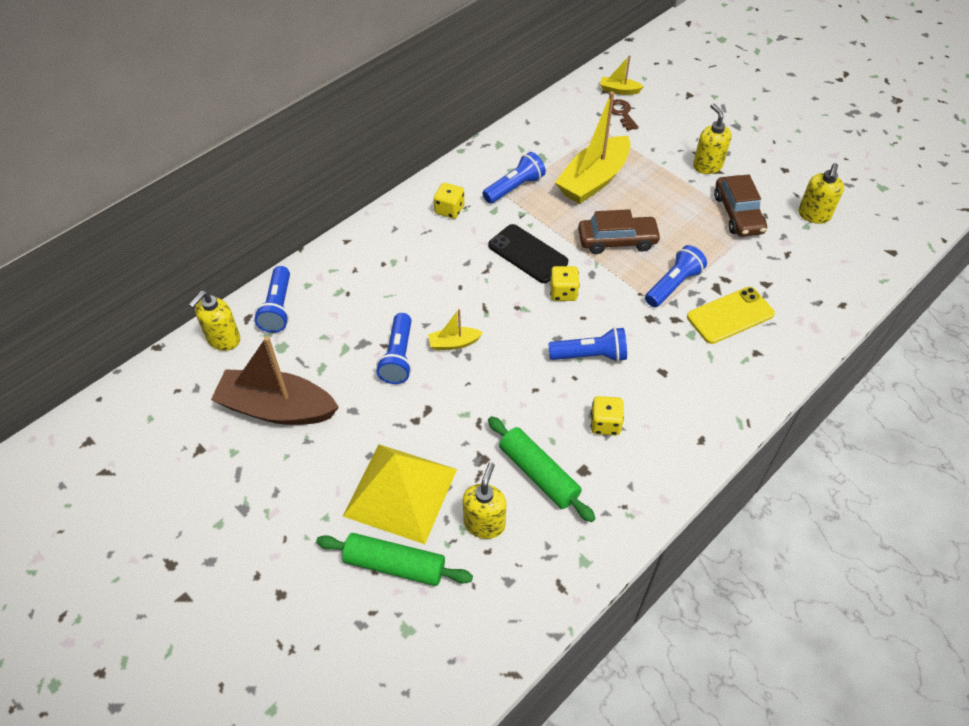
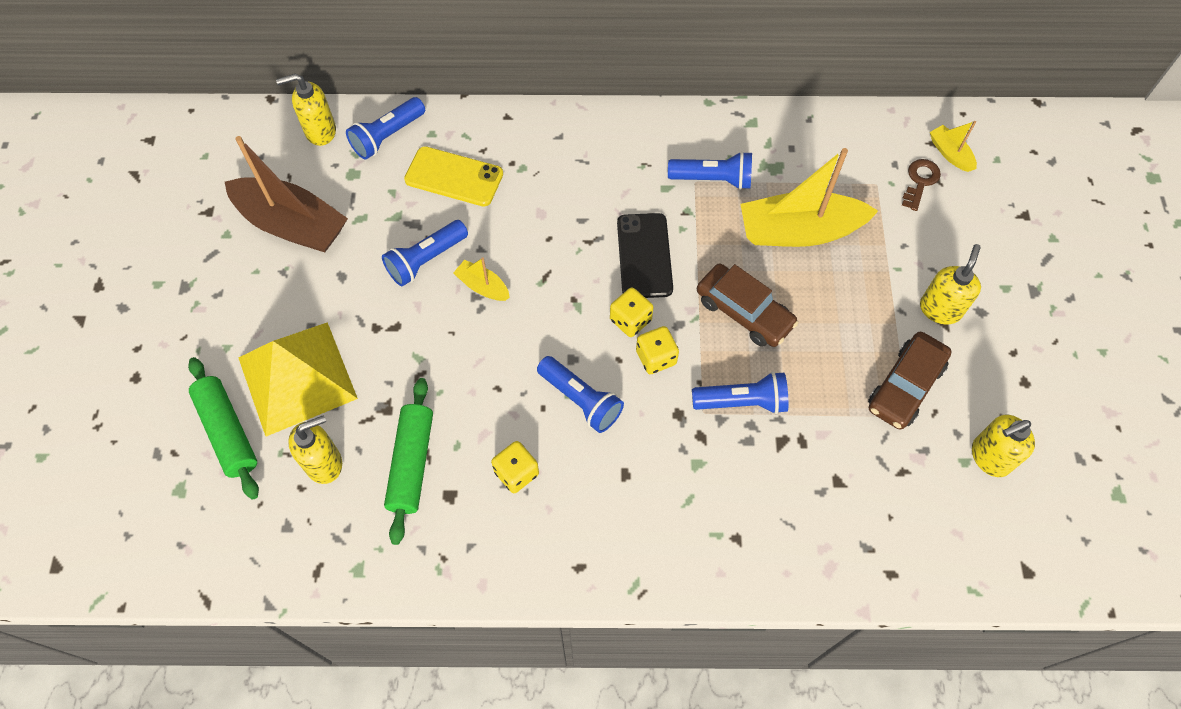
camera: 45 degrees right, 10 degrees up
(277, 408) = (292, 225): brown boat -> brown boat turned 150 degrees clockwise
(449, 210) = (627, 155): yellow dice -> yellow dice (656, 358)
(730, 315) = (758, 480): yellow phone -> yellow phone (454, 177)

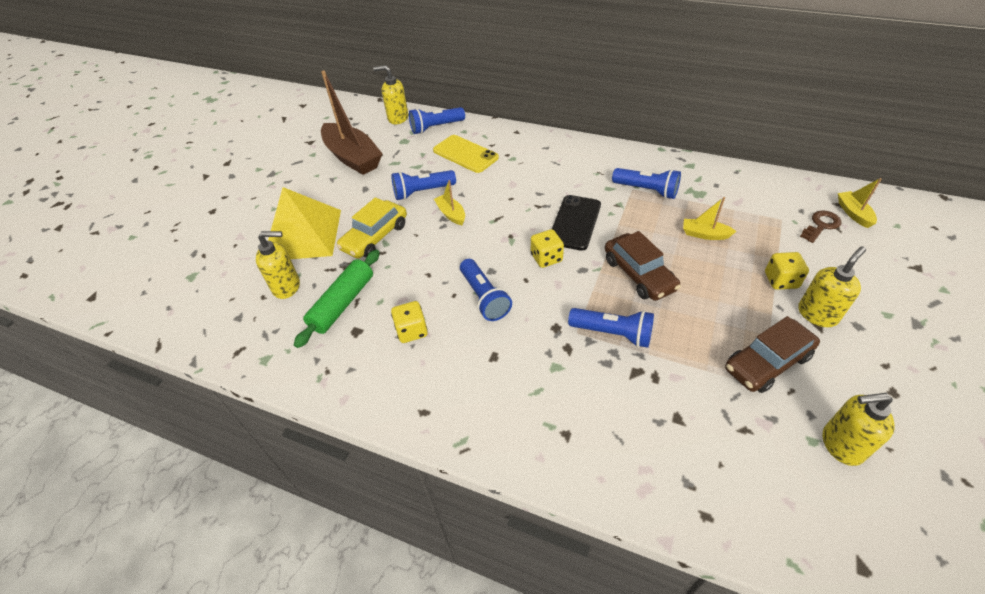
camera: 25 degrees right, 15 degrees down
(227, 432) = (242, 252): green rolling pin -> none
(399, 352) = (375, 237): none -> yellow car
(656, 358) = (555, 286): yellow dice -> yellow dice (781, 280)
(799, 231) = (704, 234): yellow boat -> yellow boat, size x0.46

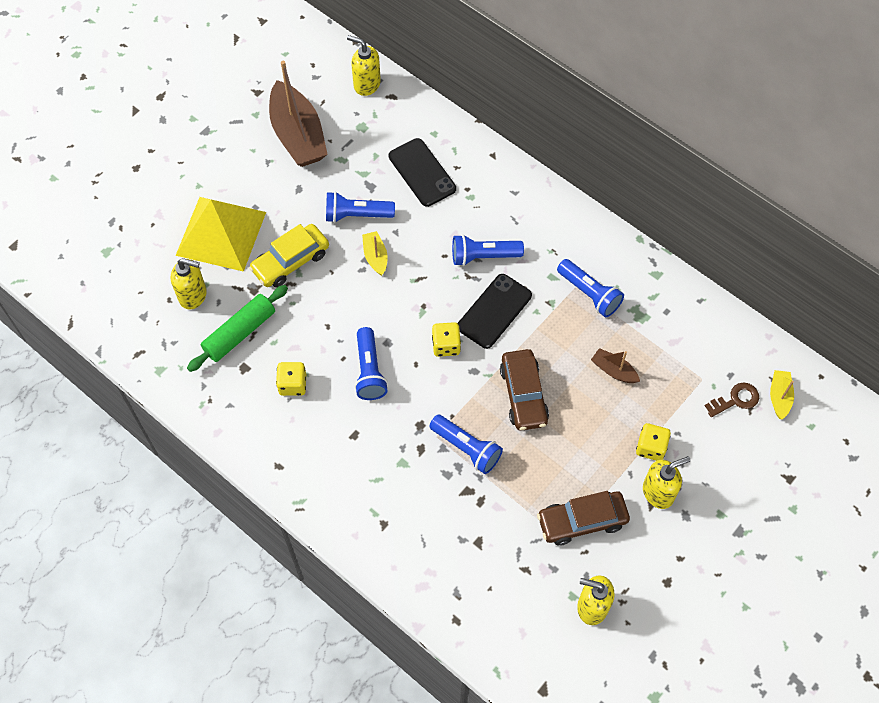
camera: 15 degrees right, 15 degrees up
(436, 127) = (404, 116): blue flashlight -> blue flashlight (483, 256)
(465, 154) = (422, 172): yellow phone -> black phone
(704, 234) = (614, 370): yellow boat -> brown boat

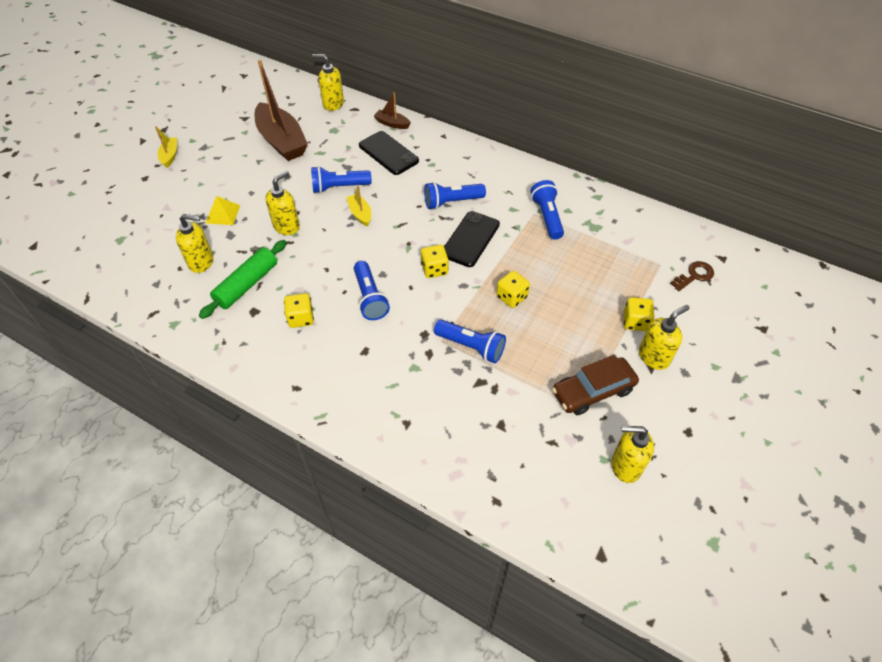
camera: 10 degrees left, 10 degrees down
(221, 233) = (223, 214): yellow pyramid -> yellow pyramid, size x0.45
(290, 261) = (287, 226): yellow car -> yellow soap dispenser
(523, 395) = (511, 297): brown car -> yellow dice
(589, 294) = (547, 217): blue flashlight -> blue flashlight turned 135 degrees counterclockwise
(614, 370) = (584, 268): brown boat -> brown boat (392, 123)
(779, 397) = (729, 268): yellow boat -> yellow boat (170, 156)

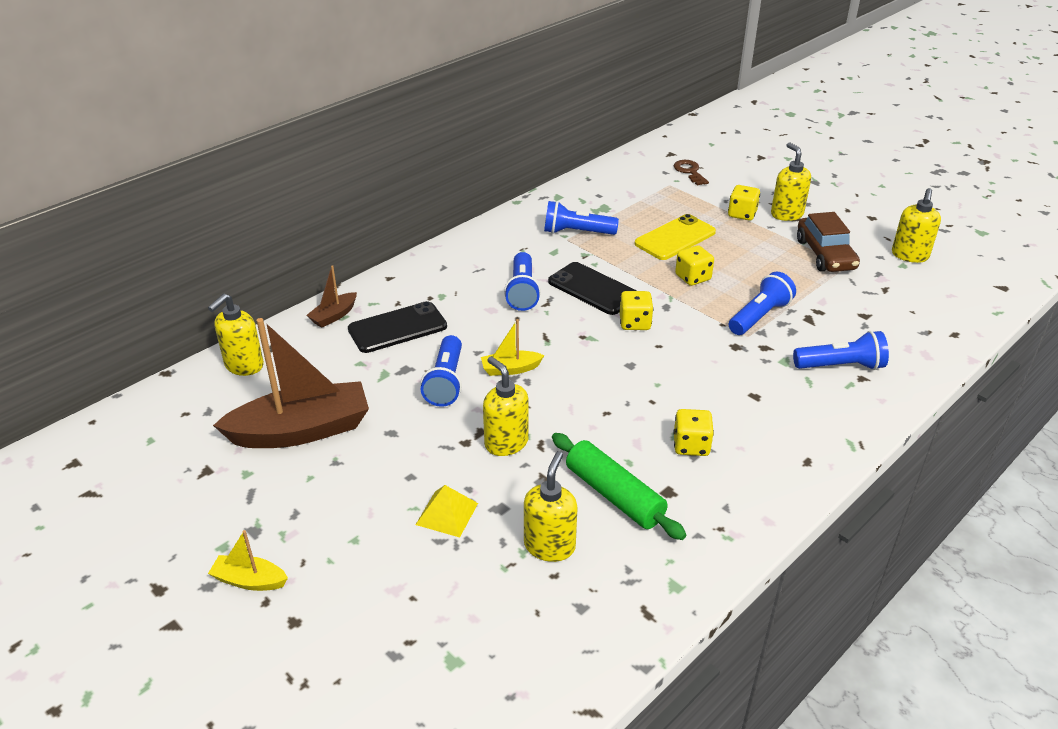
camera: 75 degrees left, 15 degrees down
(370, 298) = (669, 380): blue flashlight -> blue flashlight (841, 366)
(568, 279) = (675, 238): none -> yellow phone

